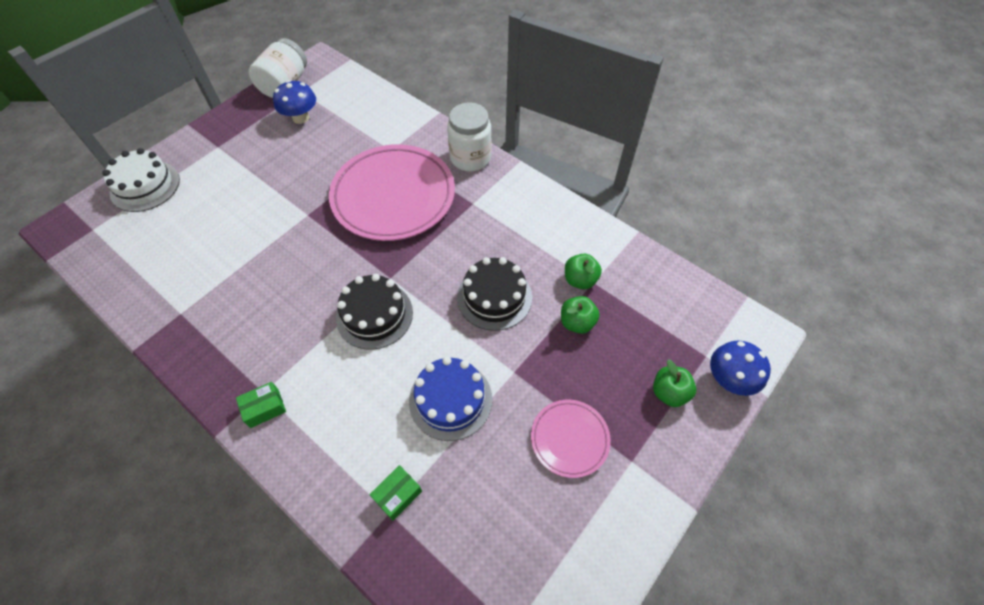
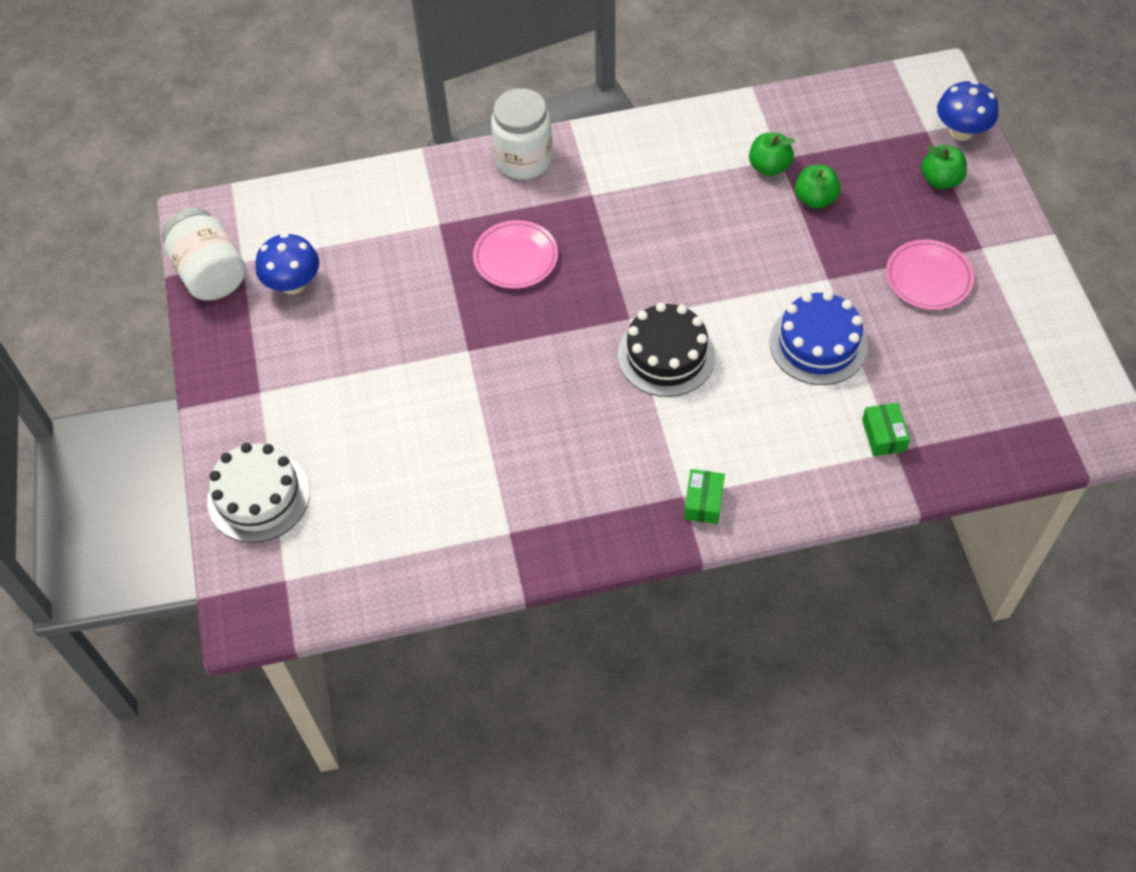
camera: 50 degrees left, 0 degrees up
(393, 196) = (515, 258): pink plate -> pink plate, size x0.49
(494, 297) = (730, 245): black cake -> none

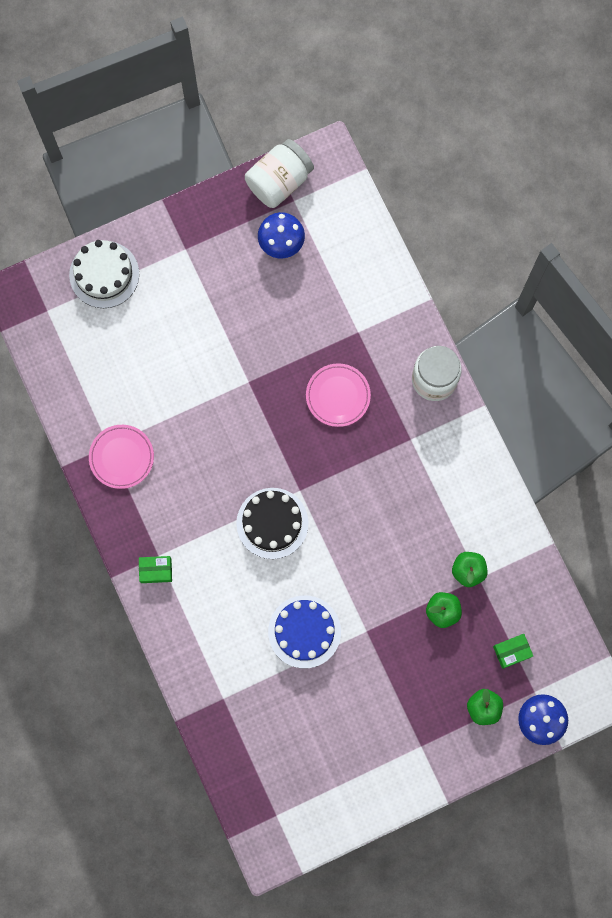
camera: 75 degrees right, 20 degrees up
(883, 435) = (234, 688): green box -> green box (512, 651)
(928, 278) = (382, 707): pink plate -> pink plate (121, 457)

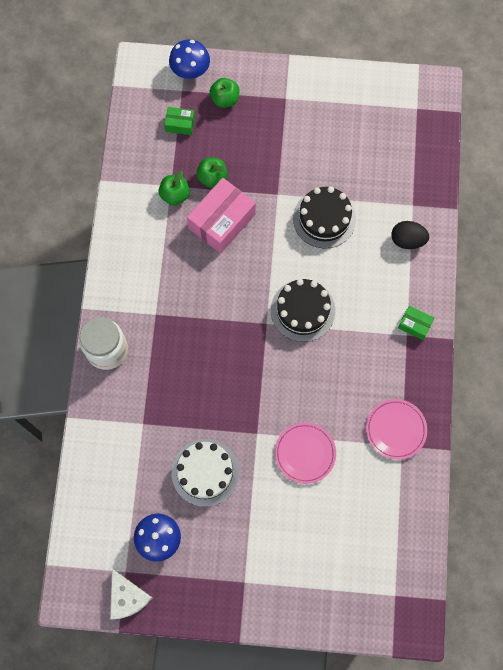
camera: 150 degrees left, 5 degrees down
(104, 274) = (328, 600): white cake -> white cake (205, 472)
(208, 656) = (407, 240): none -> black egg
(279, 181) = (127, 597): white jar -> white cheese
(304, 631) = (324, 218): blue cake -> black cake
(338, 396) = (191, 380): pink plate -> pink plate (305, 453)
(404, 570) = (222, 221): none -> pink box

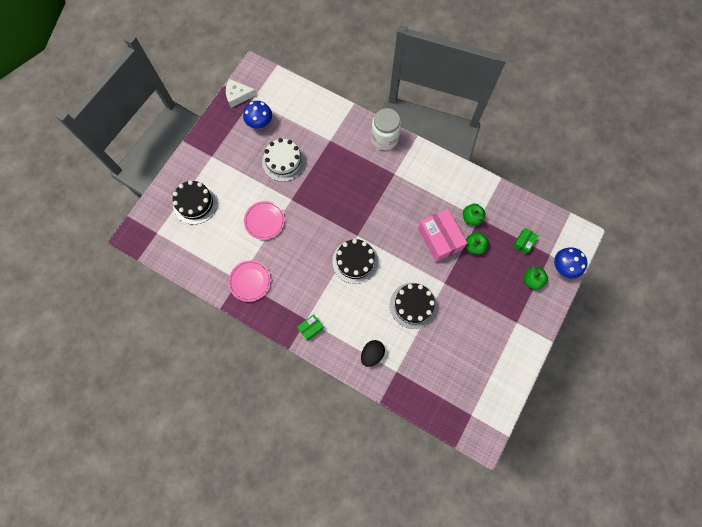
camera: 115 degrees right, 0 degrees up
(326, 565) = (195, 203): none -> black cake

